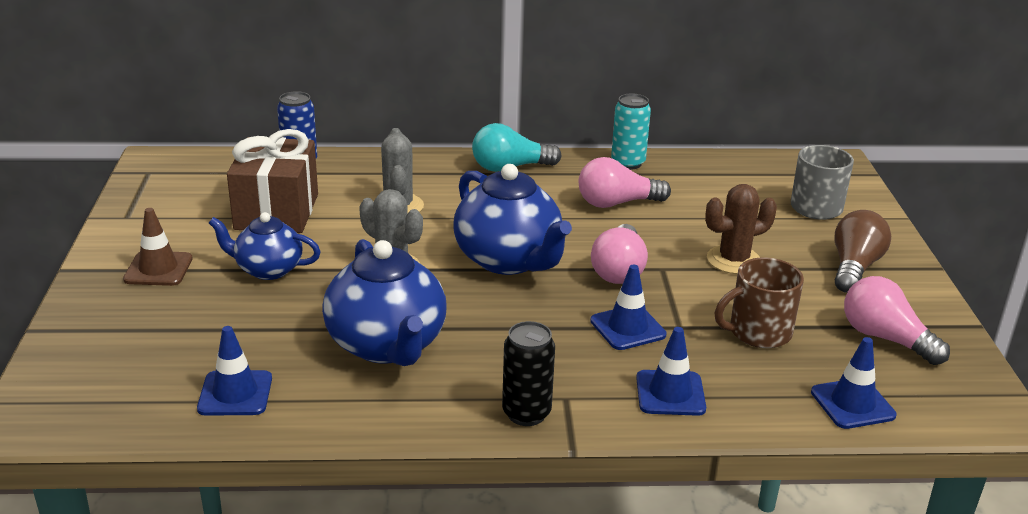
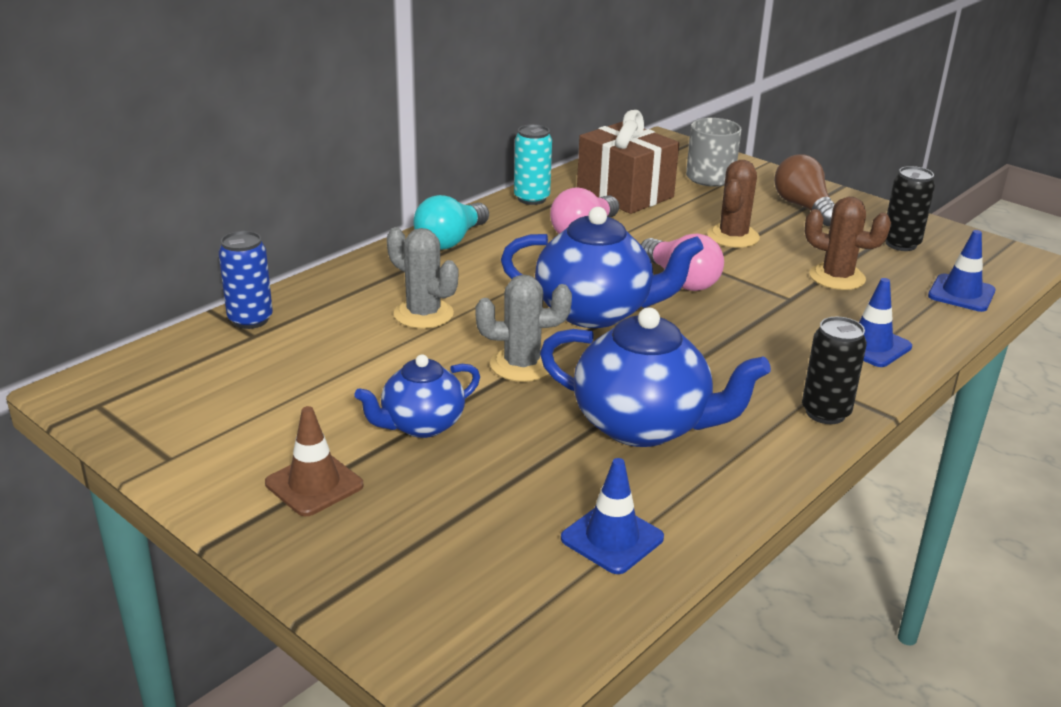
camera: 45 degrees left, 0 degrees up
(277, 212) = (322, 373): brown gift -> brown gift (625, 193)
(628, 328) = (765, 317): blue traffic cone -> none
(758, 332) = (837, 277): brown mug -> brown cactus
(885, 338) = (901, 244): pink light bulb -> black can

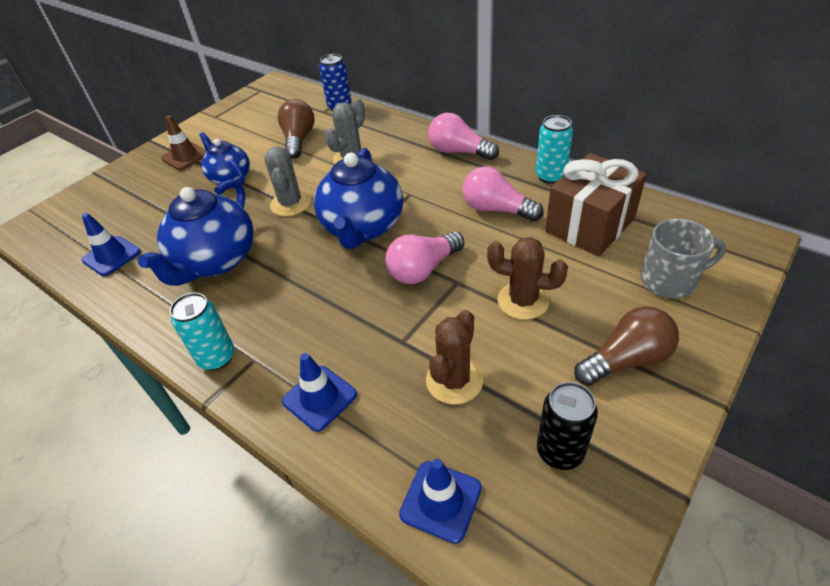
camera: 90 degrees right, 15 degrees up
(336, 359) = (298, 140): none -> brown light bulb
(450, 240) = (459, 152): turquoise light bulb -> pink light bulb
(825, 413) = (217, 357): black can -> turquoise can

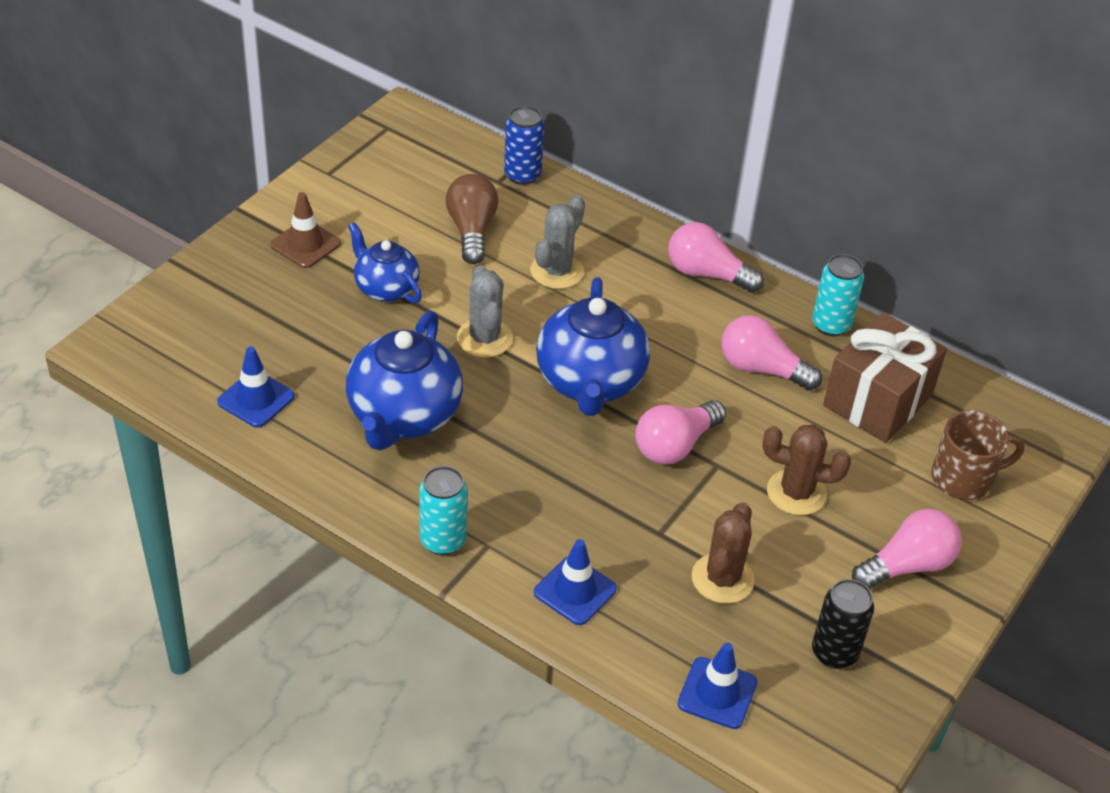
camera: 10 degrees left, 0 degrees up
(626, 360) = (907, 565): brown light bulb -> pink light bulb
(670, 280) = (964, 478): grey mug -> brown mug

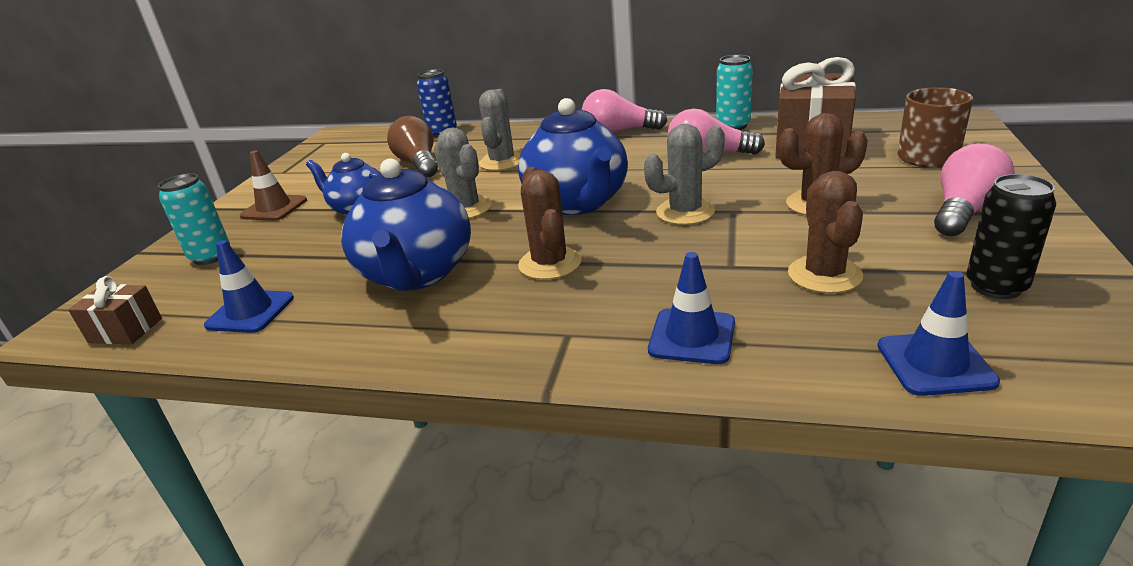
camera: 15 degrees left, 15 degrees down
(154, 375) = (125, 330): none -> brown gift
(443, 540) = (515, 348): turquoise can -> turquoise can (211, 256)
(518, 457) = (550, 263): none -> brown cactus
(675, 445) = (685, 212): pink light bulb -> grey cactus

